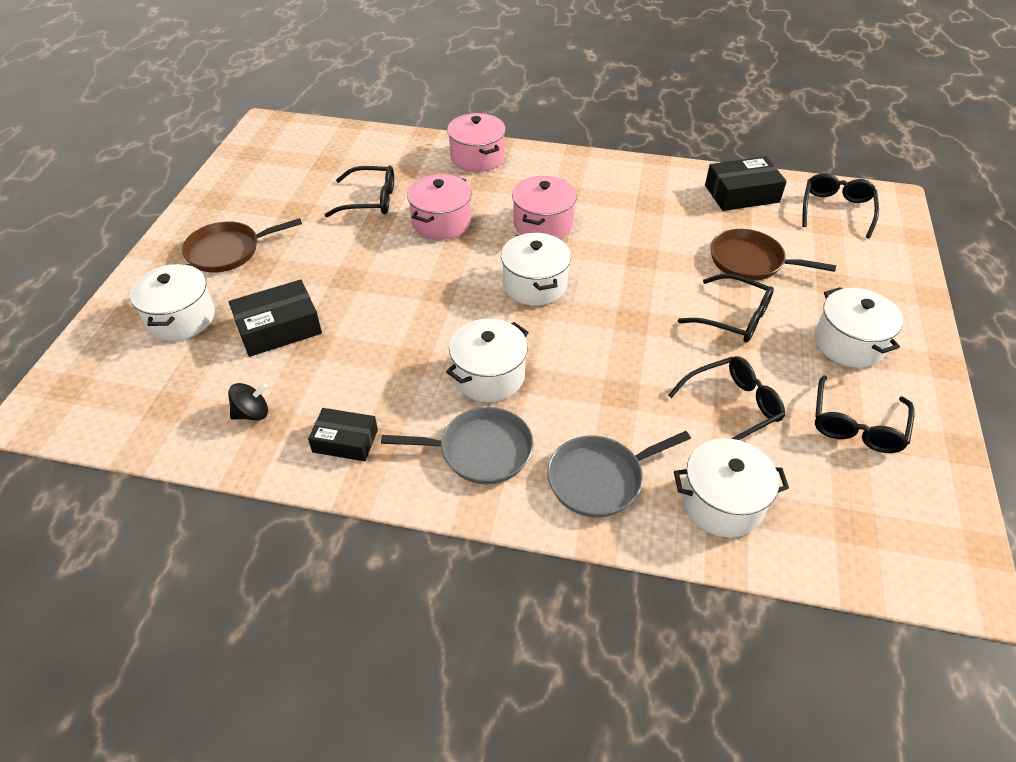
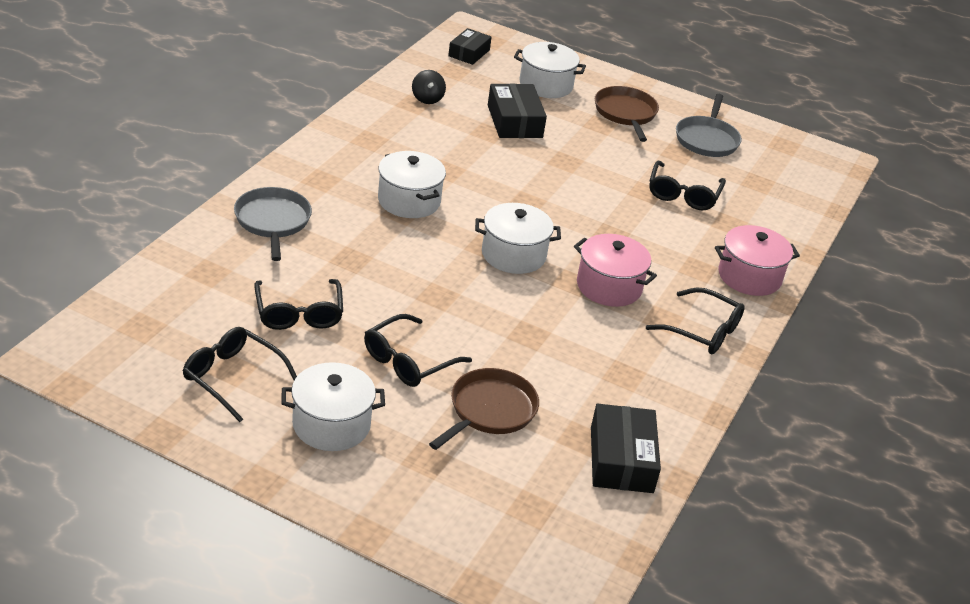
camera: 100 degrees right, 10 degrees down
(345, 441) = (379, 128): black box -> black box (469, 53)
(441, 222) = (632, 226): pink pot -> none
(481, 451) = (334, 178): grey pan -> grey pan (707, 139)
(722, 503) = (211, 270): white pot -> none
(836, 210) = (559, 533): black glasses -> black glasses (702, 331)

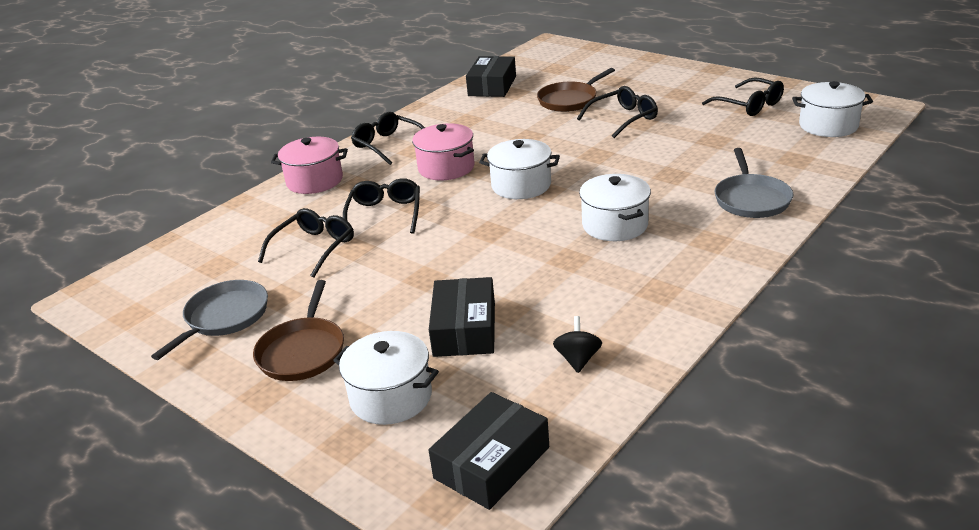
camera: 160 degrees left, 5 degrees down
(299, 313) = (710, 139): black glasses -> black glasses (385, 214)
(331, 424) = (676, 90): white pot -> white pot (828, 126)
(469, 53) = (492, 463): black box -> black box, size x1.51

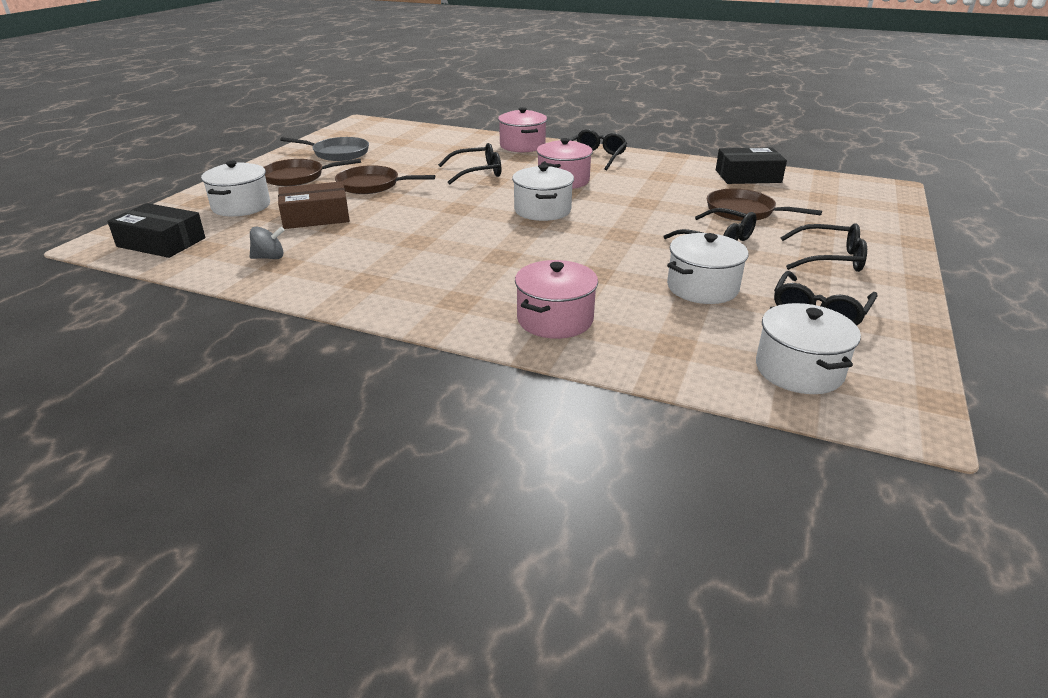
camera: 70 degrees right, 0 degrees up
(313, 248) = (423, 160): black glasses -> black glasses (829, 258)
(379, 288) = (371, 185): none -> brown pan
(465, 329) = (316, 217): black box -> brown box
(578, 359) = (269, 257): black spinning top -> grey spinning top
(615, 225) = (480, 254): white pot -> white pot (702, 288)
(751, 199) = (555, 319): grey pan -> pink pot

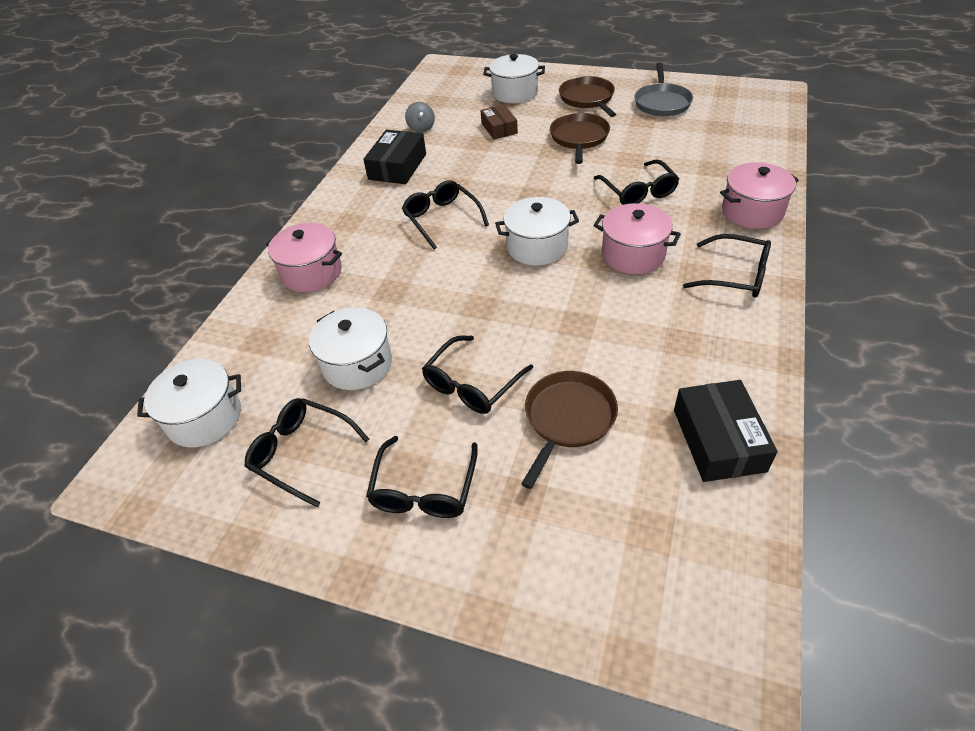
camera: 90 degrees right, 15 degrees up
(161, 242) = (445, 83): black box -> black box (397, 166)
(316, 217) = (499, 128): brown box -> brown box, size x0.66
(480, 248) = (442, 219): none -> black glasses

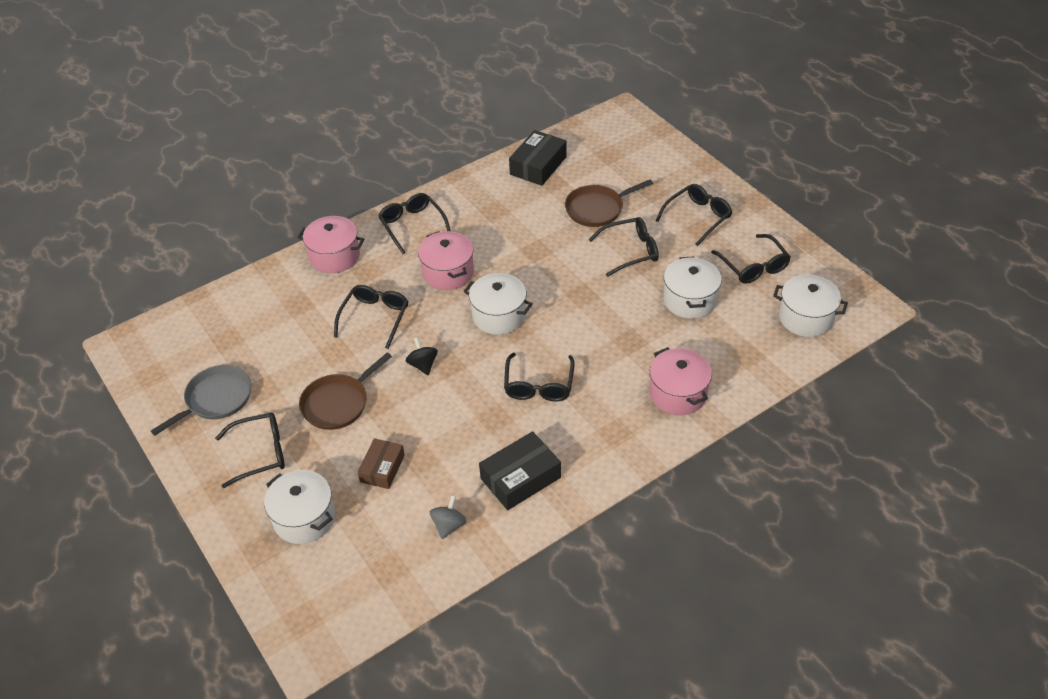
camera: 145 degrees left, 0 degrees up
(552, 185) = (423, 365): none -> black spinning top
(587, 99) = (260, 453): brown pan -> black glasses

